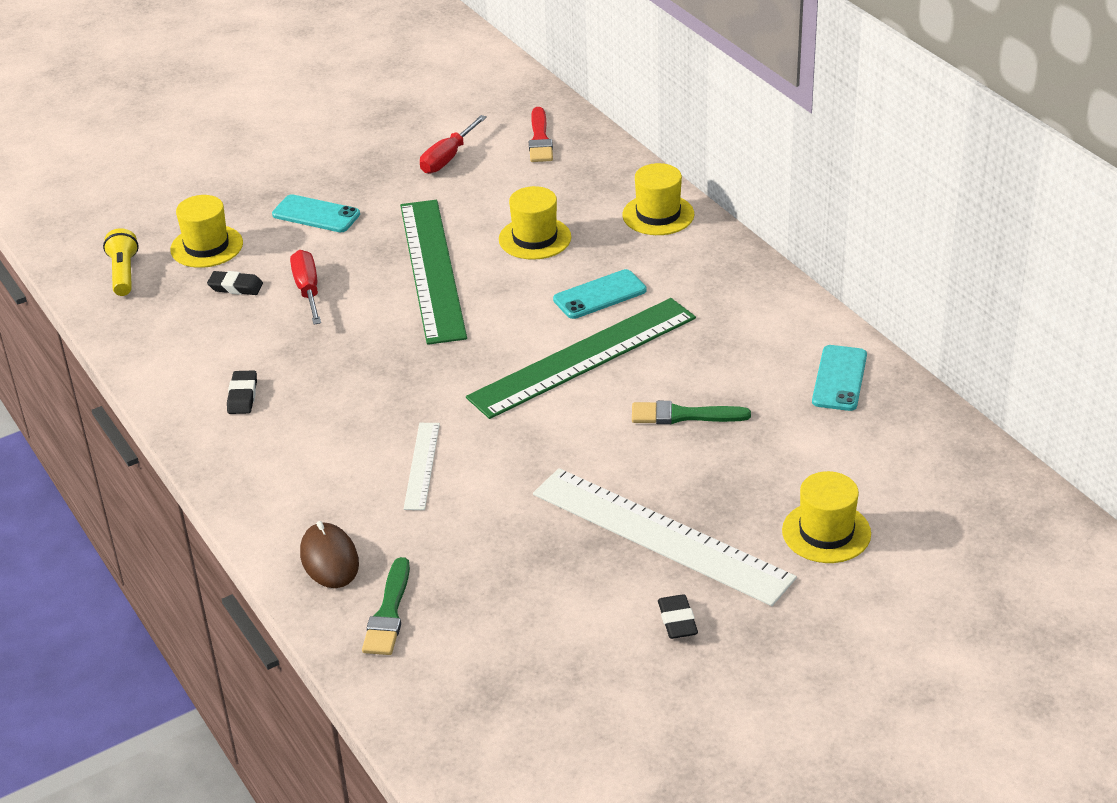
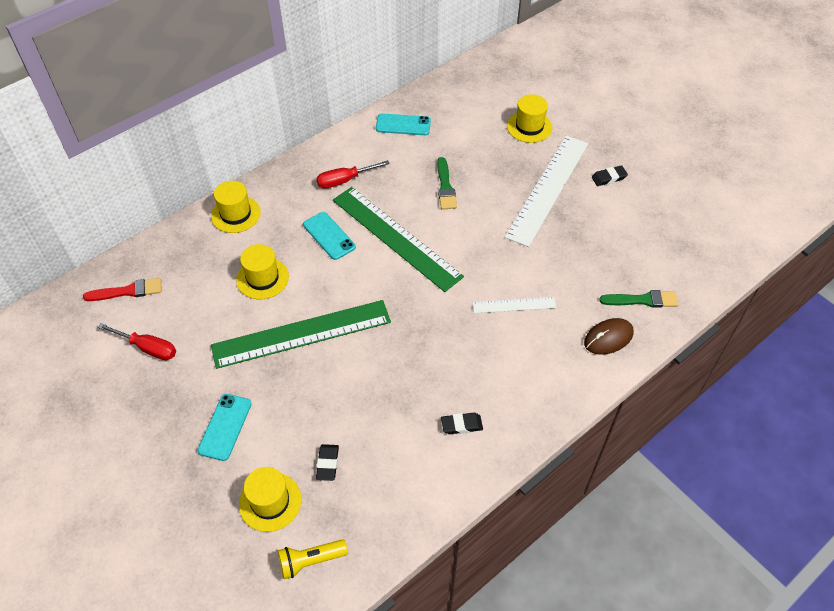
camera: 100 degrees left, 15 degrees up
(308, 290) = (330, 410): red screwdriver -> red screwdriver (345, 180)

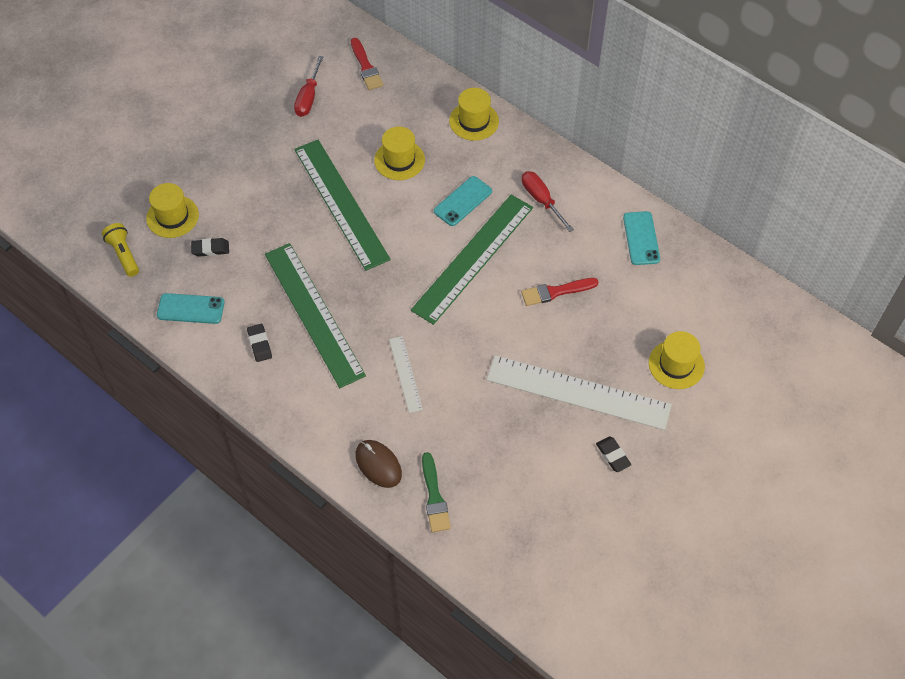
camera: 80 degrees right, 5 degrees up
(225, 427) = (238, 170): turquoise phone -> turquoise phone (191, 309)
(433, 372) = (313, 314): none -> green ruler
(445, 186) = (556, 292): green brush -> red brush

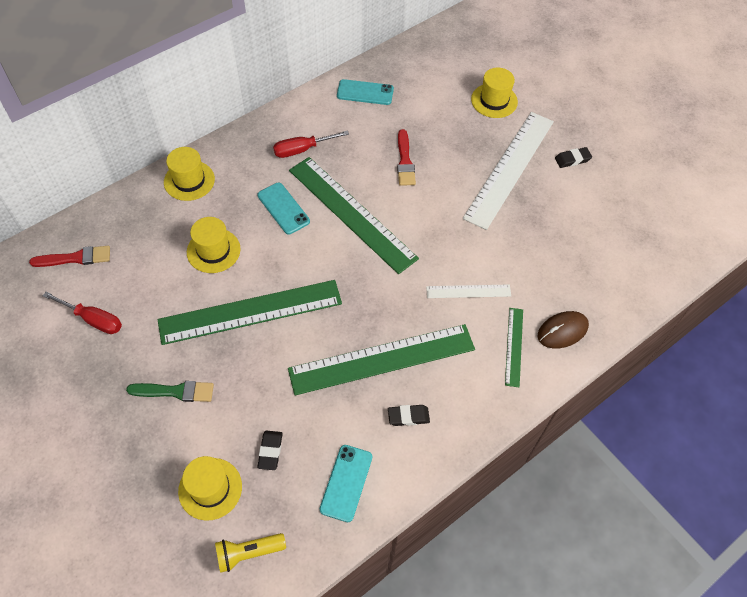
camera: 80 degrees left, 0 degrees up
(351, 422) = (514, 346): none -> green ruler
(434, 496) = (599, 292): green brush -> green brush (175, 391)

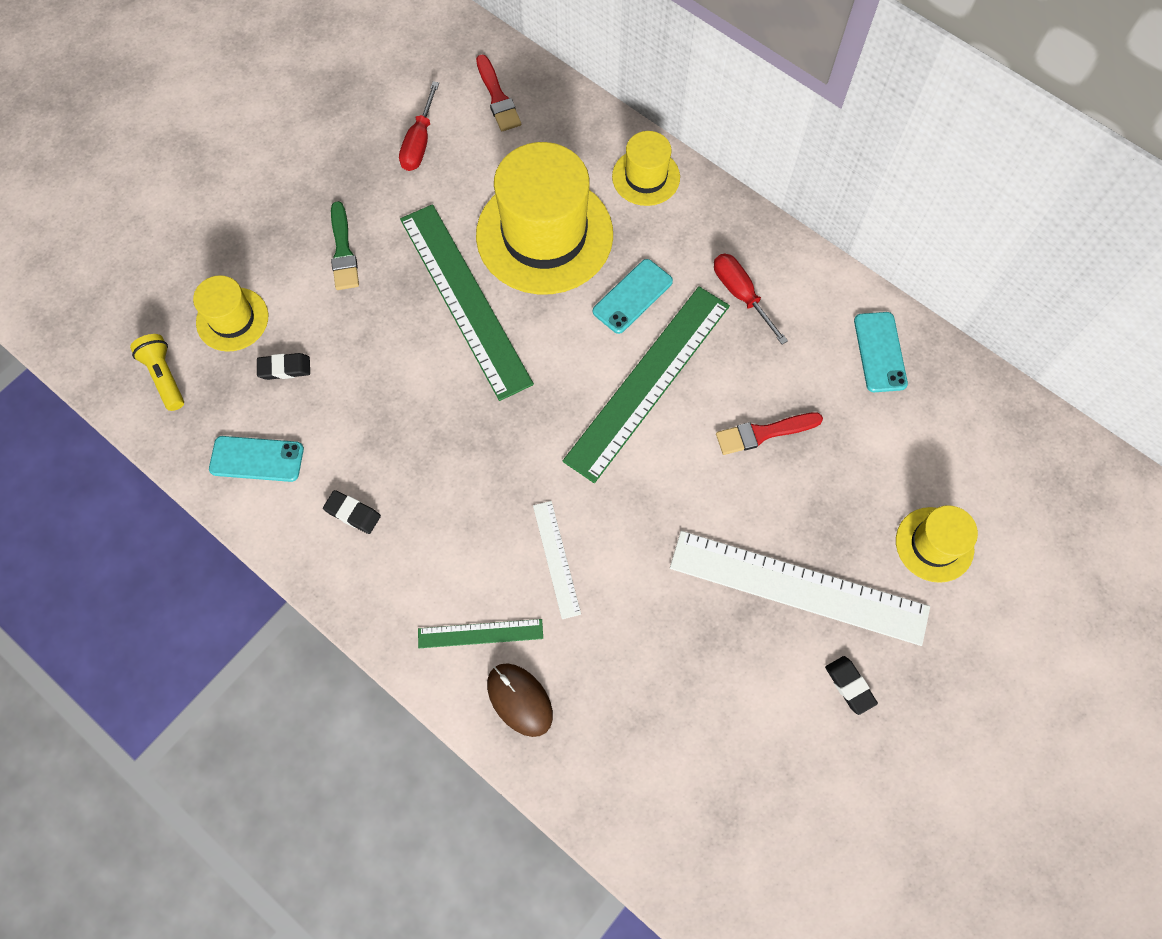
camera: 80 degrees right, 10 degrees up
(213, 250) = (544, 235): yellow hat -> yellow hat, size x1.97
(382, 359) = (427, 466): green ruler -> none
(408, 416) = (353, 513): black eraser -> black eraser turned 45 degrees counterclockwise

